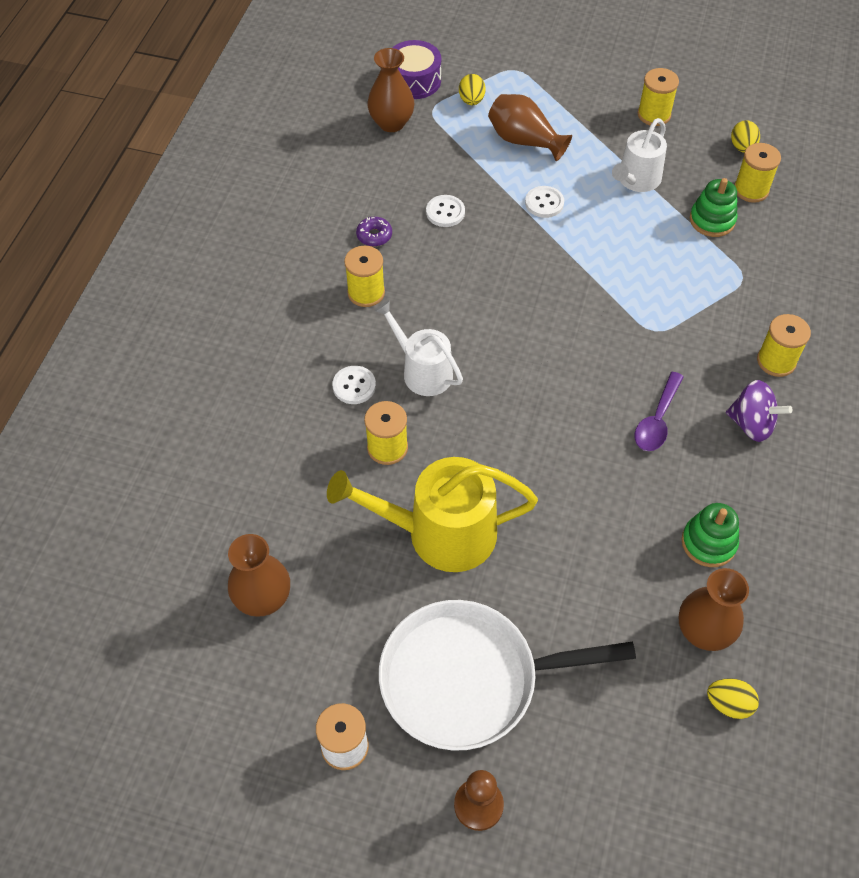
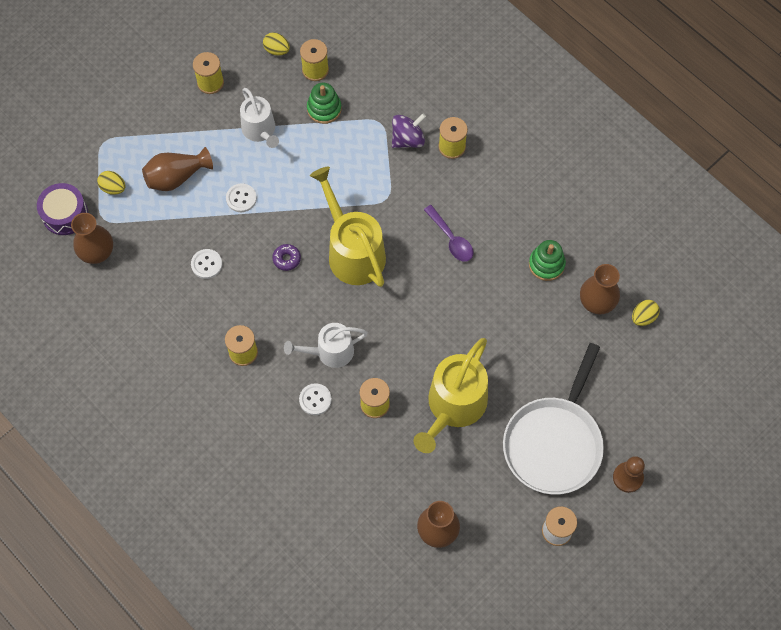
camera: 60 degrees left, 10 degrees up
(374, 235) = (196, 321): purple donut -> purple donut (286, 259)
(562, 331) = (353, 252): none -> yellow watering can
(751, 424) = (485, 190): purple spinning top -> purple spinning top (408, 139)

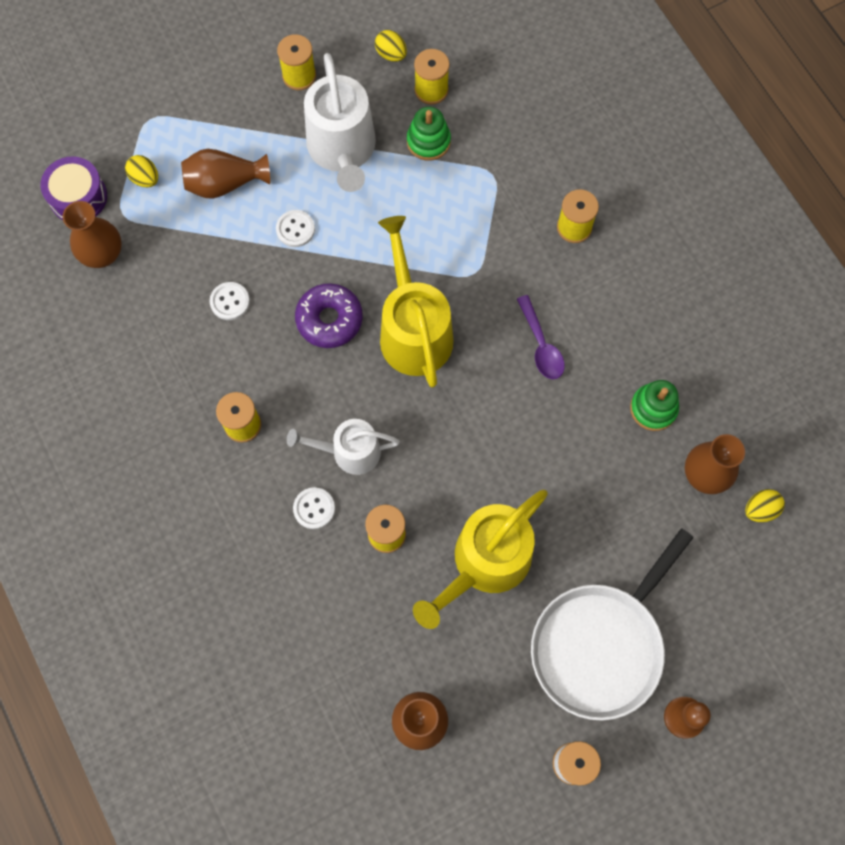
camera: 15 degrees right, 5 degrees up
(260, 130) = (342, 150): white watering can -> white watering can, size x1.61
(286, 259) = (329, 319): purple donut -> purple donut, size x1.86
(408, 139) = (521, 204): purple spinning top -> none

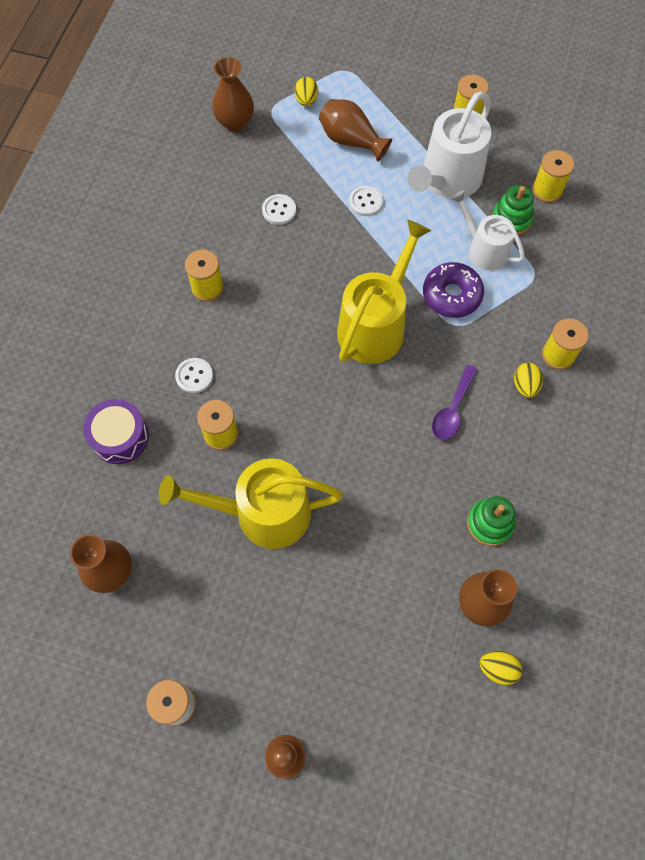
camera: 45 degrees right, 5 degrees down
(78, 197) = (256, 80): purple drum -> purple drum (120, 437)
(329, 319) = (328, 272): purple donut -> purple donut (451, 295)
(350, 452) = (253, 362): white watering can -> white watering can (484, 250)
(391, 54) = (542, 148): yellow egg -> yellow egg (525, 386)
(600, 646) = (280, 645): white pan -> none

